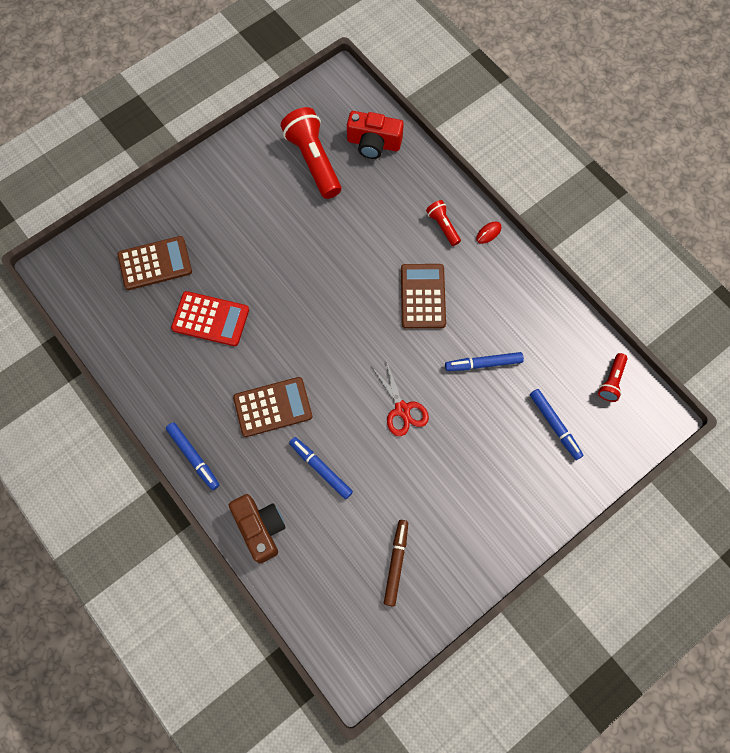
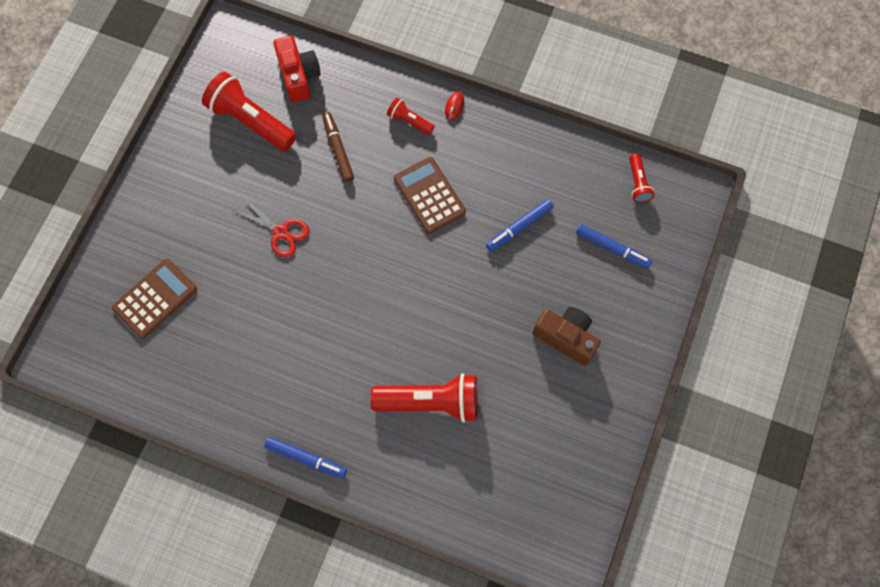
camera: 30 degrees left, 0 degrees up
(210, 319) = (243, 322): red calculator -> none
(260, 528) = (408, 487): brown camera -> brown camera (566, 338)
(273, 407) = (352, 371): brown calculator -> none
(321, 469) = (430, 402): blue marker -> red flashlight
(373, 143) = (298, 76): red camera -> red camera turned 90 degrees counterclockwise
(396, 563) = (547, 447): brown marker -> brown marker (338, 149)
(402, 409) = (471, 308): red scissors -> red scissors (281, 232)

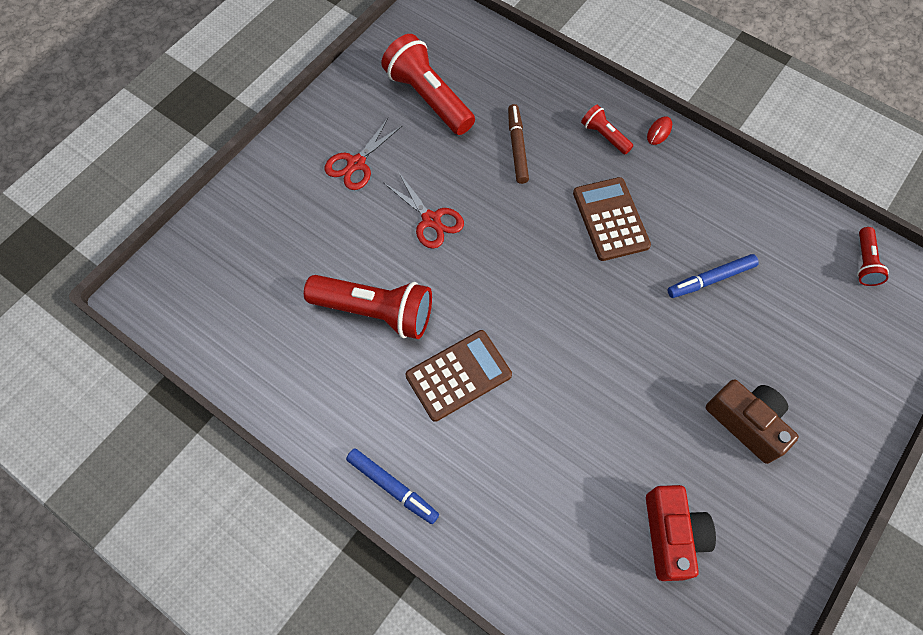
camera: 15 degrees right, 5 degrees down
(155, 298) = (271, 257): brown calculator -> brown calculator (458, 375)
(204, 197) = (356, 163): none -> red scissors
(298, 76) = (492, 64): red camera -> red camera (671, 535)
(430, 402) = (561, 458): red flashlight -> red flashlight (375, 312)
(612, 248) = (822, 330): blue marker -> none

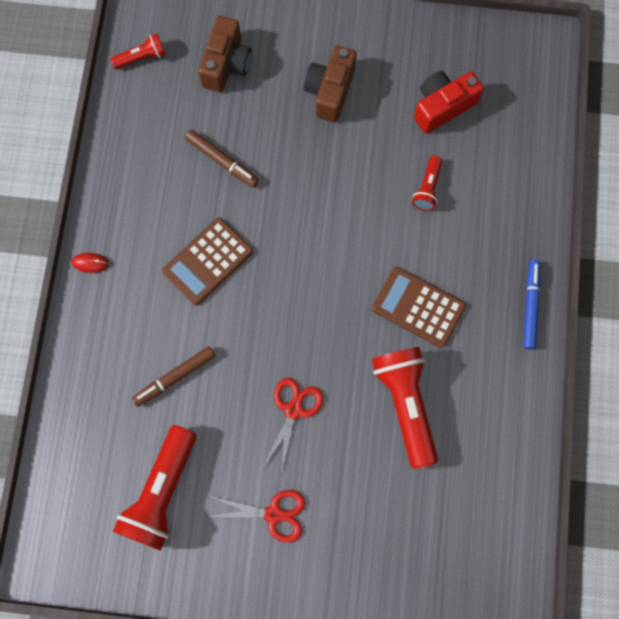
camera: 120 degrees left, 10 degrees up
(604, 136) = (120, 307): red flashlight -> red flashlight (427, 188)
(710, 279) = (222, 161): blue marker -> brown marker
(824, 336) = (226, 64): none -> brown camera

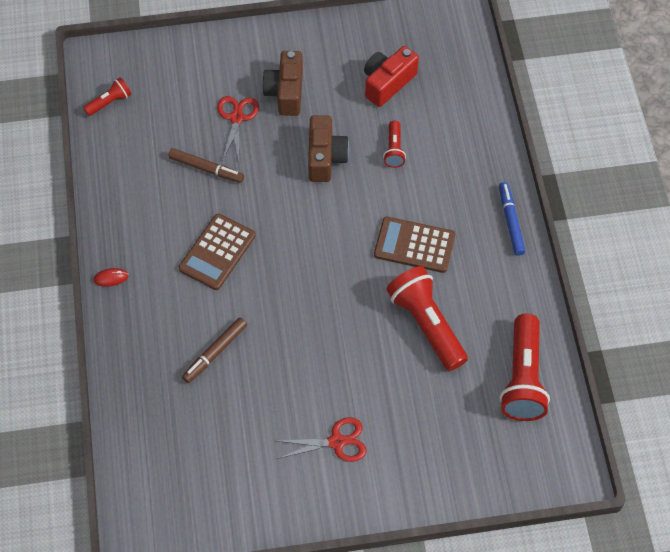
camera: 15 degrees left, 15 degrees down
(161, 492) = (230, 449): red flashlight -> red flashlight (523, 378)
(226, 64) = (187, 91): brown camera -> brown camera (325, 157)
(293, 410) = (329, 353): red scissors -> red scissors (236, 118)

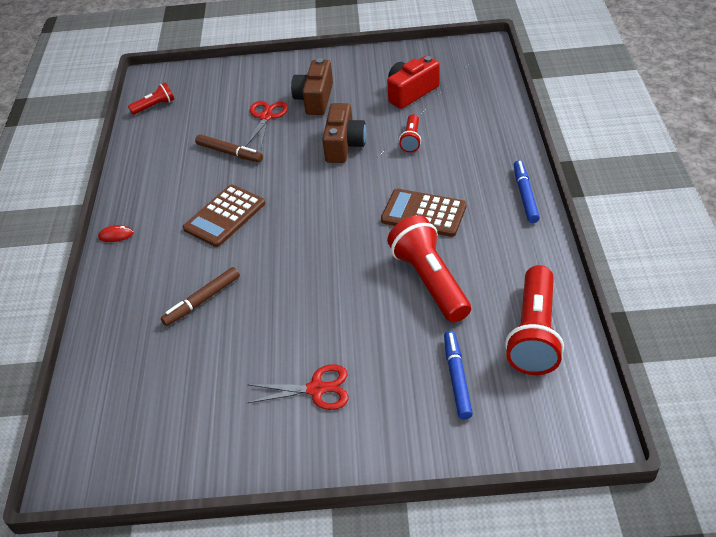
camera: 10 degrees right, 15 degrees down
(458, 425) = (457, 378): none -> blue marker

